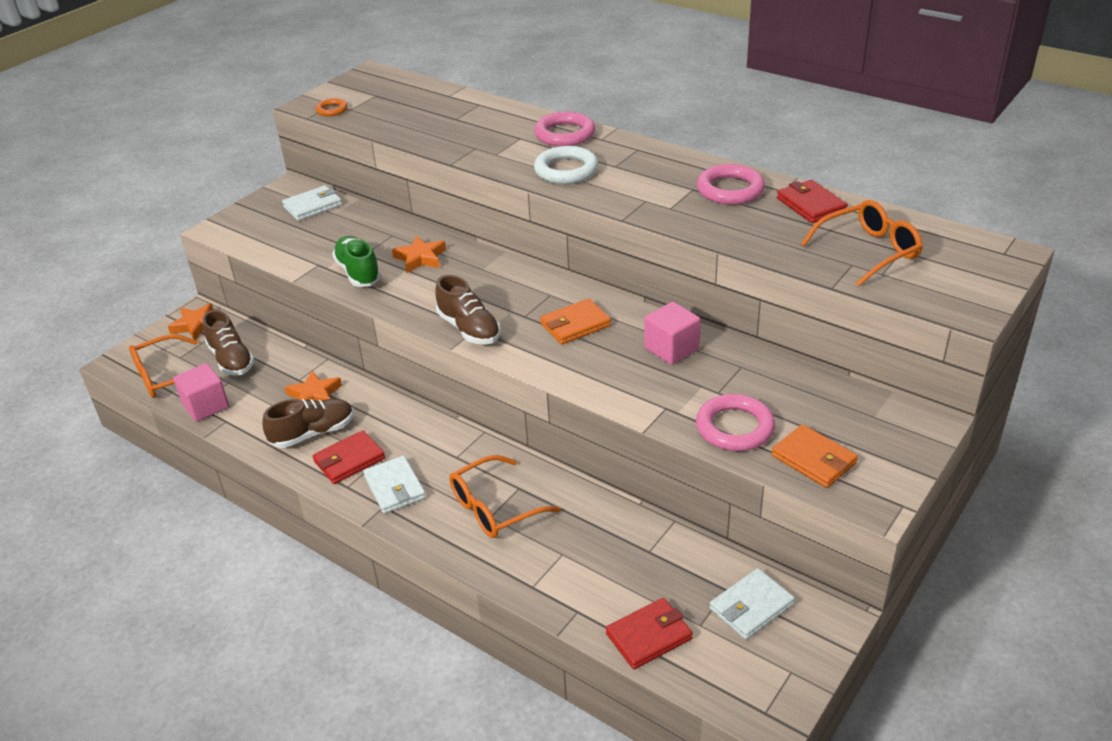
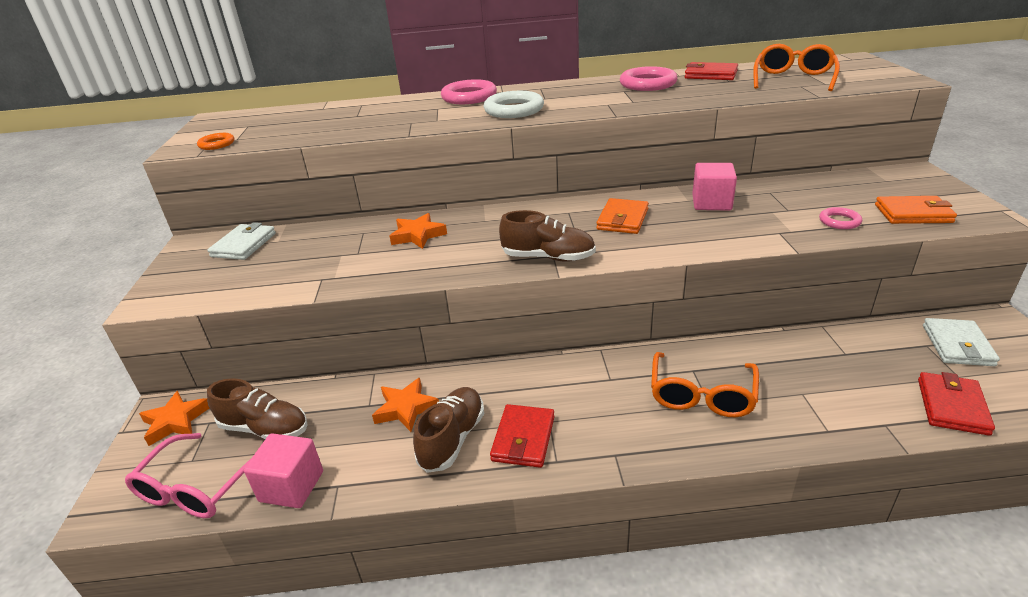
camera: 40 degrees left, 5 degrees down
(166, 376) = (197, 488): orange glasses -> pink glasses
(358, 272) = (375, 267): green shoe -> none
(395, 487) = (600, 433): white wallet -> none
(734, 427) = (839, 221): pink ring -> pink ring, size x0.56

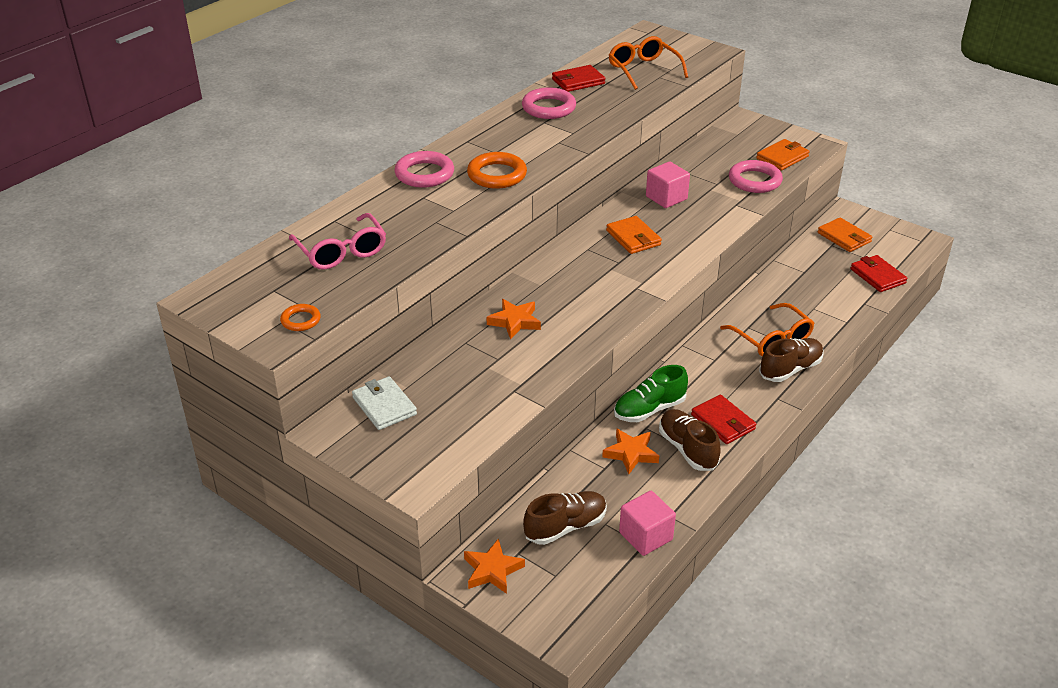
camera: 50 degrees left, 5 degrees up
(197, 488) = (592, 581): pink glasses -> pink glasses (341, 252)
(482, 383) = (649, 409): none -> green shoe
(514, 110) = (497, 175): white ring -> orange ring
(548, 257) = (636, 290): brown shoe -> brown shoe (790, 369)
(839, 221) = (754, 181): pink ring -> pink ring, size x1.79
(957, 345) = (844, 237): white wallet -> orange wallet

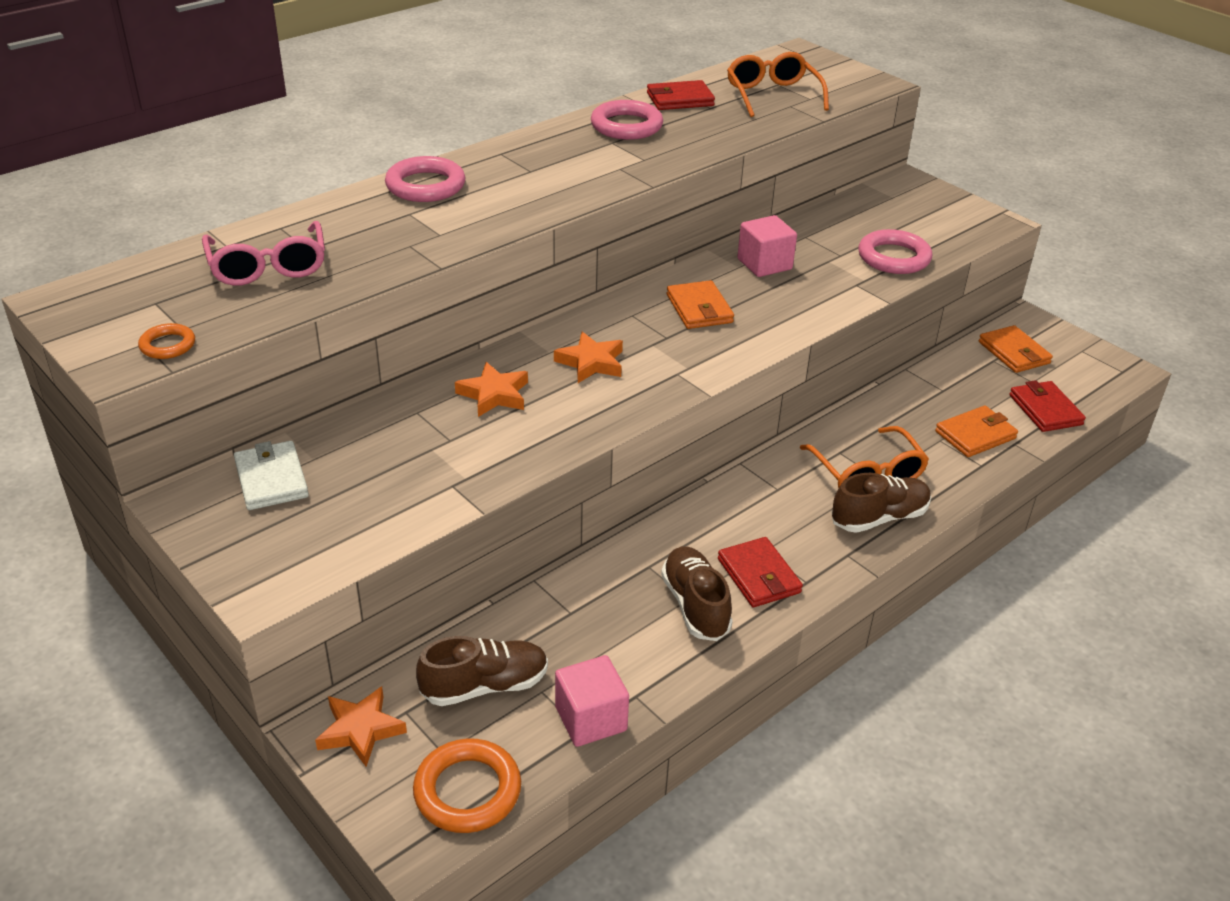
camera: 10 degrees right, 0 degrees up
(497, 175) = (519, 198): orange ring -> orange ring (467, 791)
(631, 453) = (614, 598): orange star -> orange star (591, 362)
(649, 409) = (663, 542): green shoe -> none
(782, 157) = (942, 233): orange wallet -> orange wallet (975, 435)

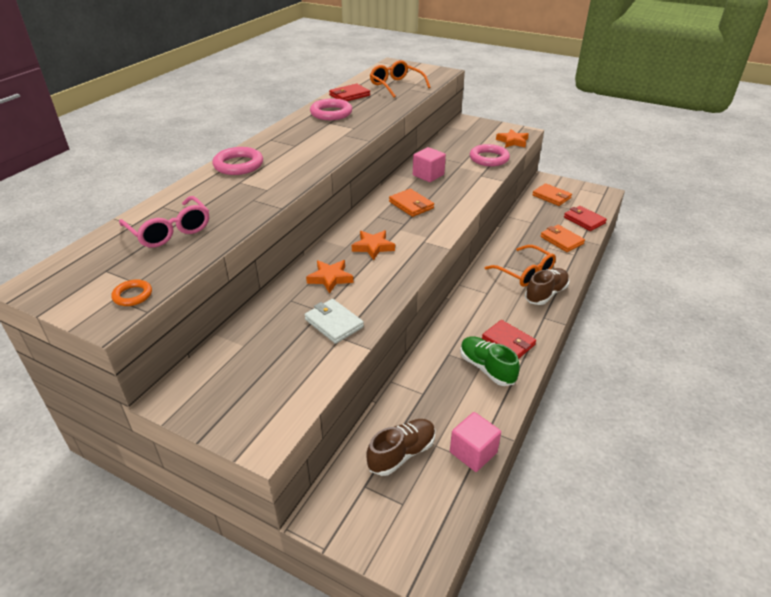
camera: 20 degrees left, 0 degrees up
(271, 479) = (224, 366): white wallet -> white wallet (334, 323)
(360, 730) = (344, 508): orange star -> orange star (512, 141)
(467, 791) = (431, 522): orange ring -> none
(695, 605) = (487, 368): brown shoe -> green shoe
(975, 435) = (561, 240): orange wallet -> orange wallet turned 75 degrees counterclockwise

